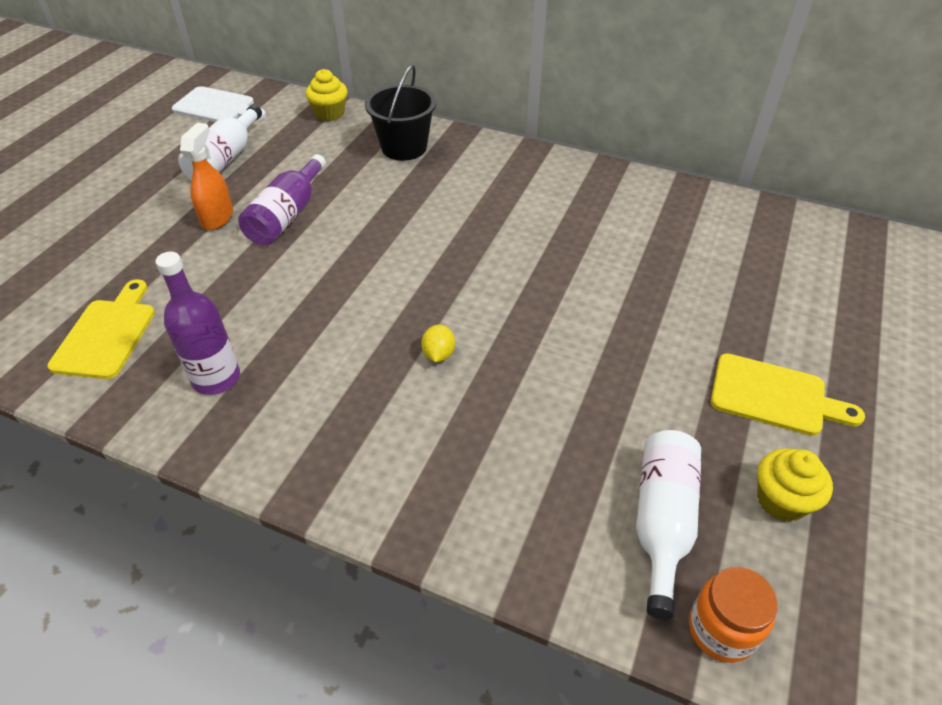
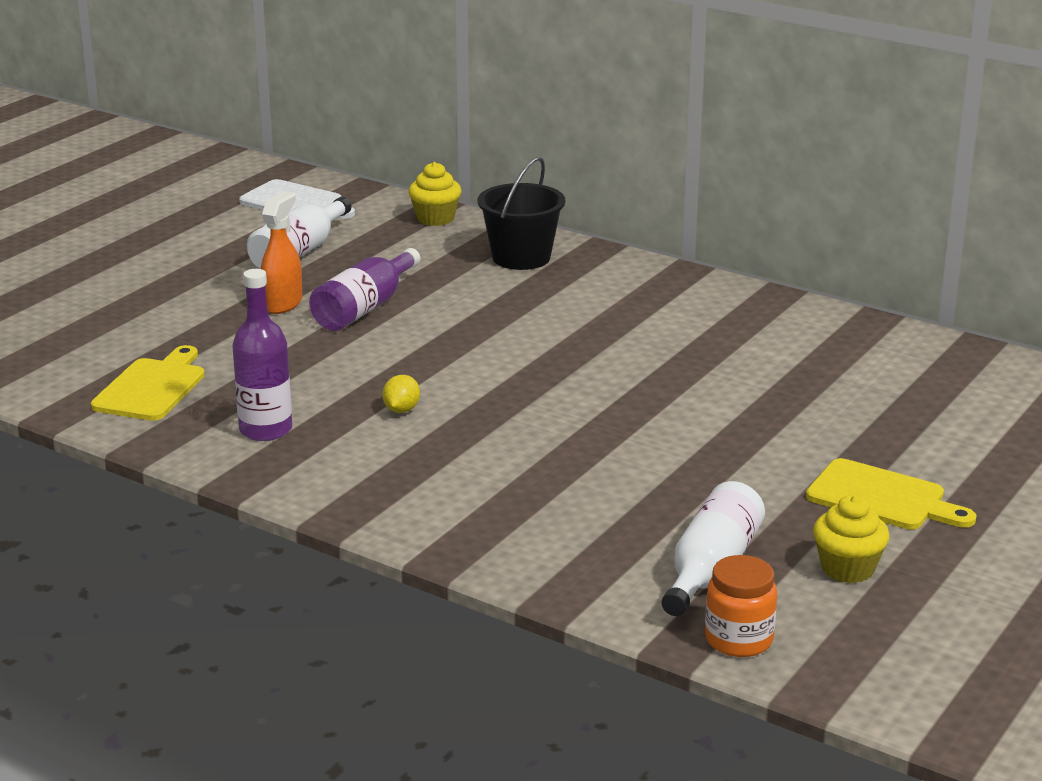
camera: 10 degrees right, 20 degrees down
(438, 354) = (512, 433): yellow lemon -> yellow lemon (401, 410)

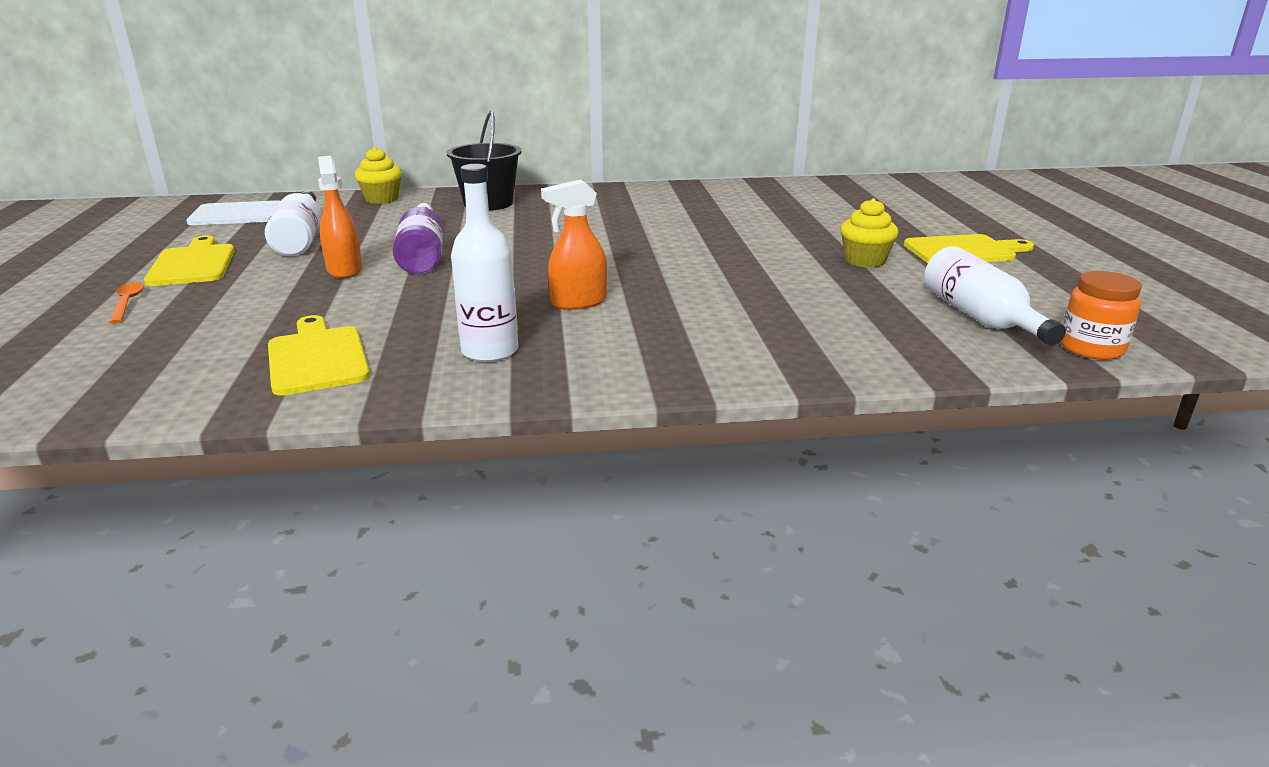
camera: 40 degrees left, 0 degrees up
(101, 284) = (127, 303): none -> orange spoon
(188, 255) = (193, 264): none -> yellow cutting board
(266, 430) = (490, 351): purple bottle -> white bottle
(401, 410) = (578, 302): yellow lemon -> orange spray bottle
(847, 569) = (1038, 289): yellow cupcake -> yellow cupcake (865, 261)

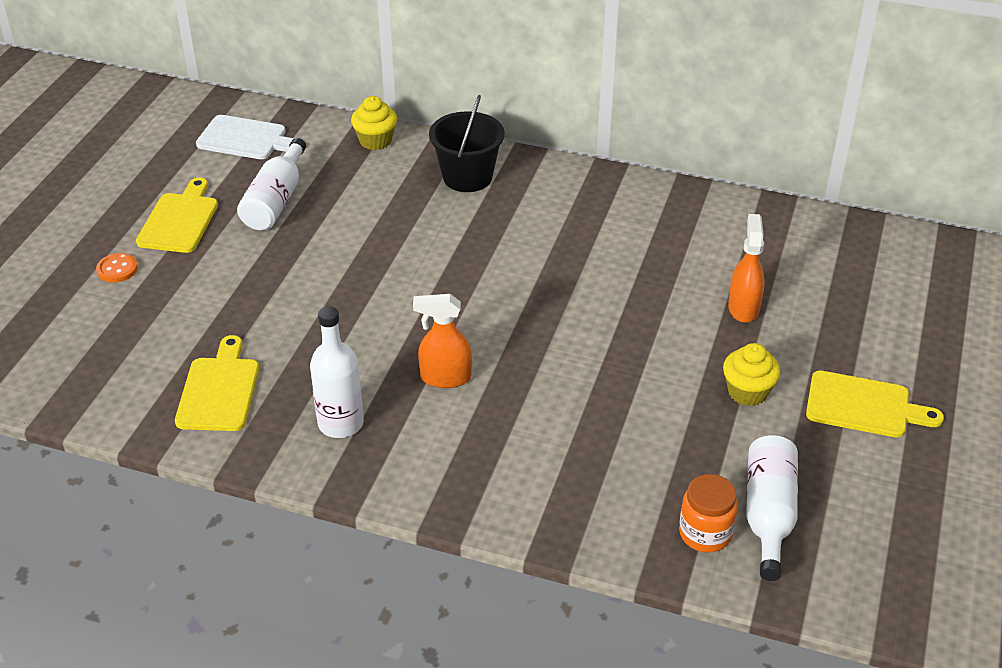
camera: 25 degrees right, 15 degrees up
(127, 303) = (117, 269): orange spoon -> orange button
(344, 270) = (289, 266): orange spray bottle -> orange spray bottle (743, 308)
(423, 255) = (362, 260): purple bottle -> none
(1091, 348) = (821, 589): orange jar -> orange jar (705, 533)

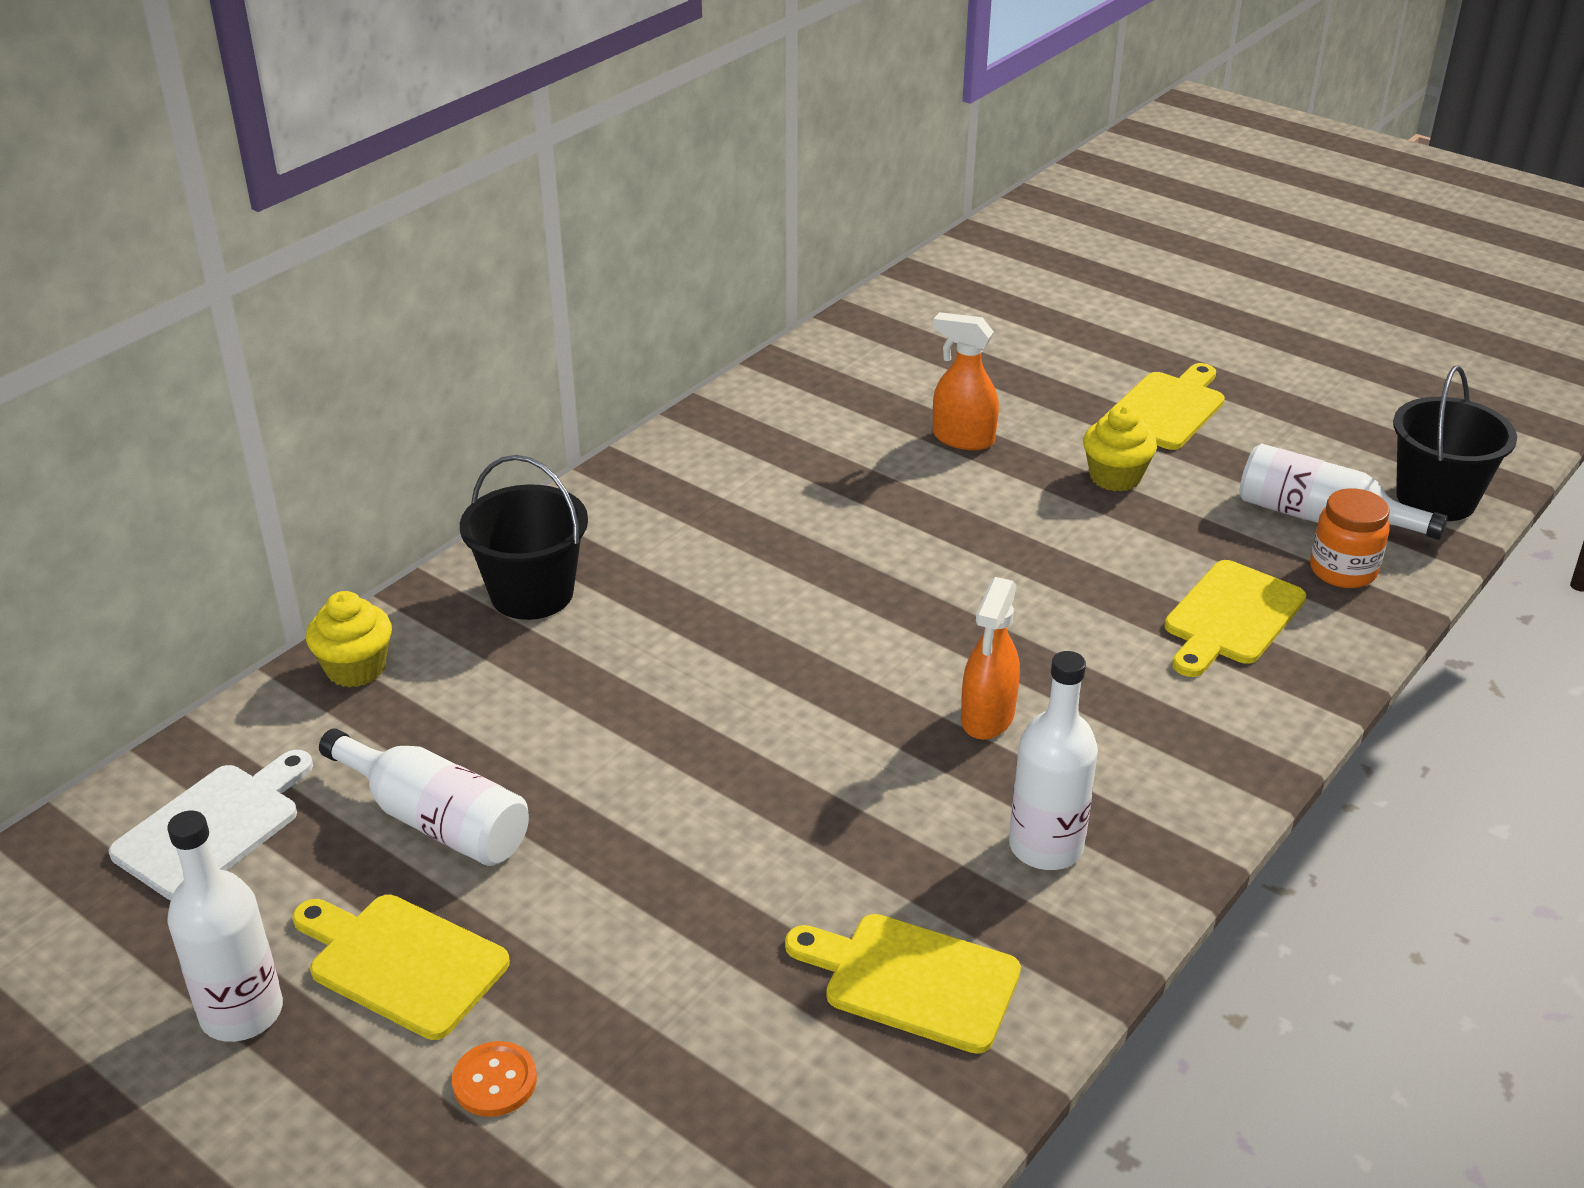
camera: 70 degrees left, 5 degrees down
(137, 186) = (241, 1012): none -> white bottle
(610, 477) = (1231, 617): none -> yellow cutting board
(845, 584) = (1435, 498): none -> black bucket

